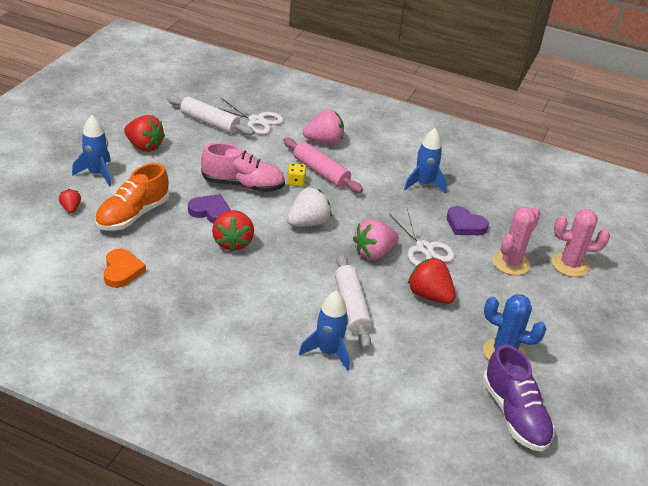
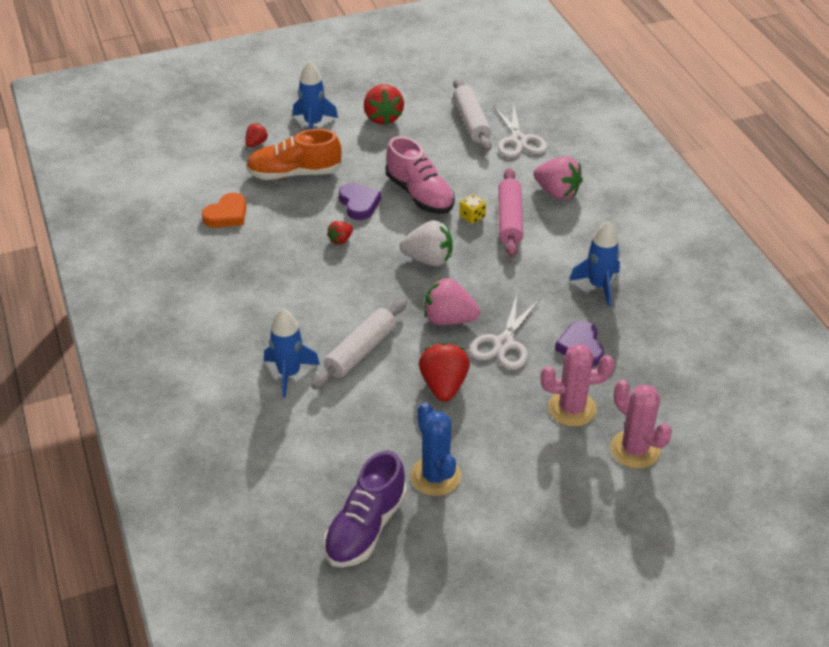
camera: 50 degrees right, 5 degrees up
(233, 242) = (340, 240): red strawberry -> red strawberry, size x0.53

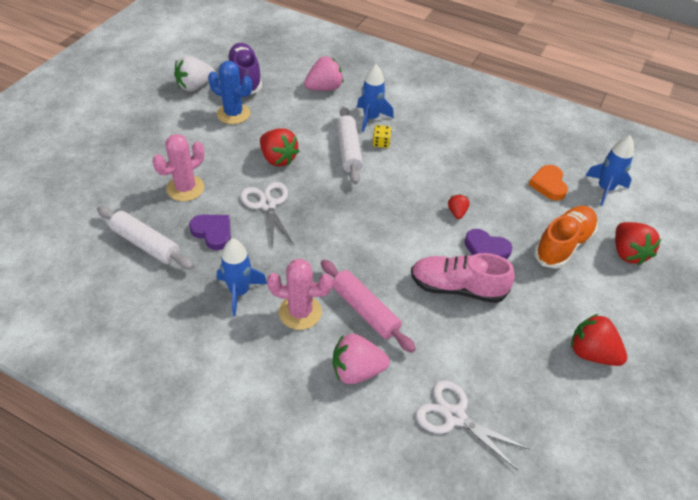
camera: 135 degrees right, 5 degrees up
(256, 143) = (628, 253): red strawberry -> red strawberry, size x1.87
(313, 123) = (625, 303): blue rocket -> blue rocket (605, 189)
(428, 259) = (383, 235): white strawberry -> white strawberry (195, 86)
(449, 319) = (320, 200): pink strawberry -> pink strawberry (324, 88)
(471, 122) = (520, 409): white rolling pin -> white rolling pin (146, 244)
(472, 217) = (396, 294): yellow dice -> yellow dice (381, 143)
(635, 449) = (125, 186): pink cactus -> pink cactus (300, 312)

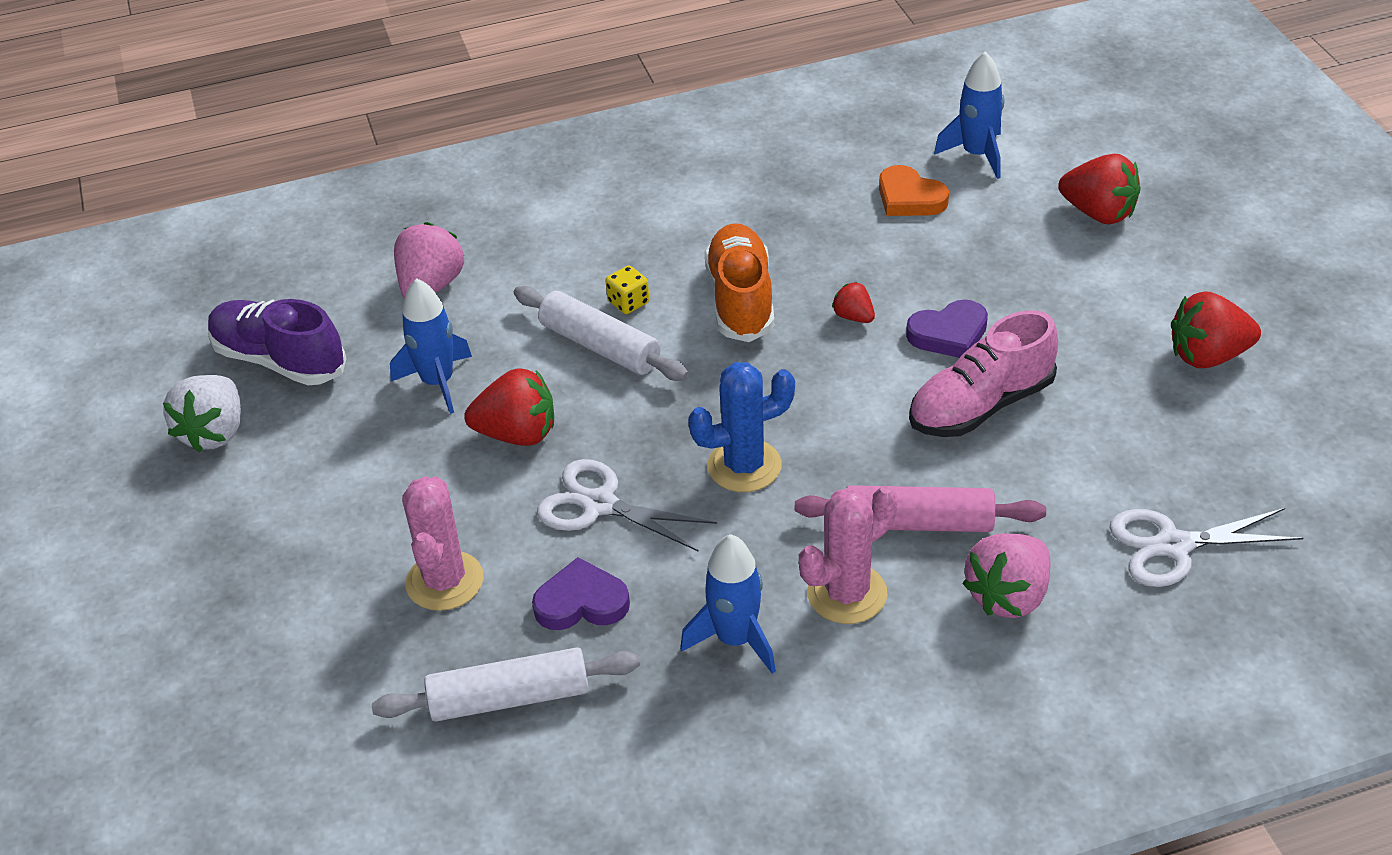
camera: 40 degrees left, 5 degrees down
(233, 114) = (347, 425): blue cactus -> blue cactus (744, 466)
(371, 118) = (564, 280): blue rocket -> blue rocket (438, 382)
(563, 245) = (1022, 259): orange shoe -> orange shoe (741, 300)

